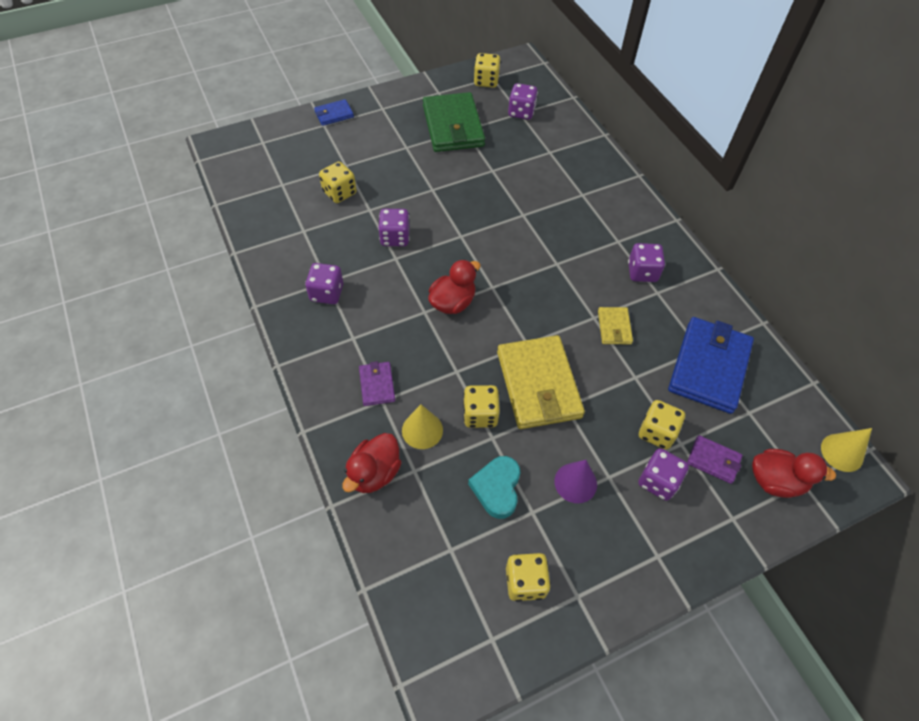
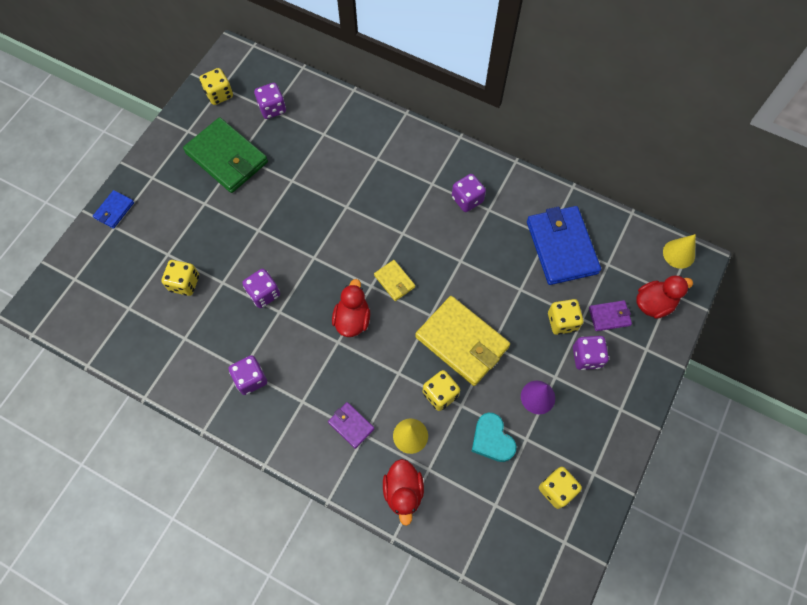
camera: 35 degrees left, 10 degrees up
(614, 327) = (480, 259): yellow wallet -> yellow wallet (394, 281)

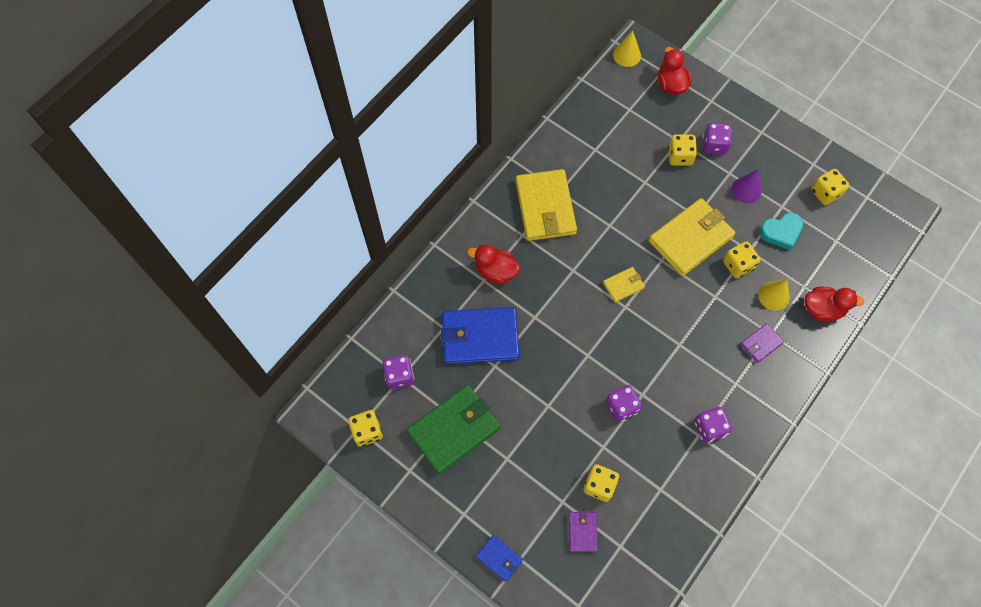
camera: 80 degrees left, 0 degrees up
(352, 319) = (658, 328): red duck -> red duck (495, 271)
(467, 199) = (545, 207): purple dice -> yellow wallet
(561, 247) = (607, 141): blue wallet -> blue wallet (480, 337)
(609, 316) = (679, 120): purple wallet -> purple wallet (582, 532)

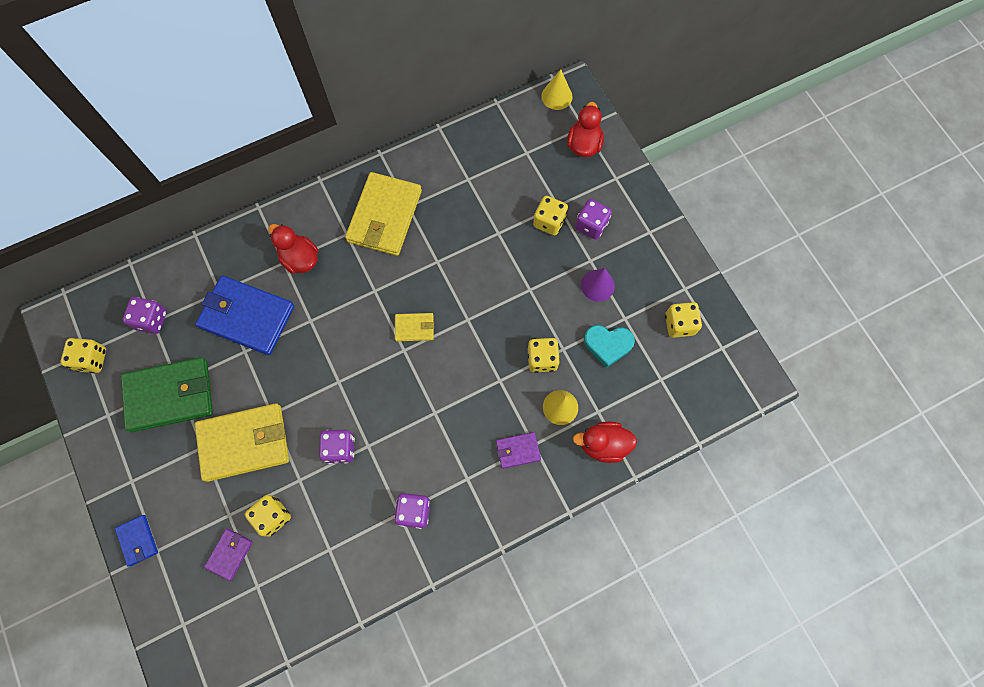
camera: 25 degrees right, 5 degrees up
(690, 238) = (510, 310): yellow wallet -> yellow wallet (244, 442)
(822, 309) = (603, 444): red duck -> red duck turned 150 degrees clockwise

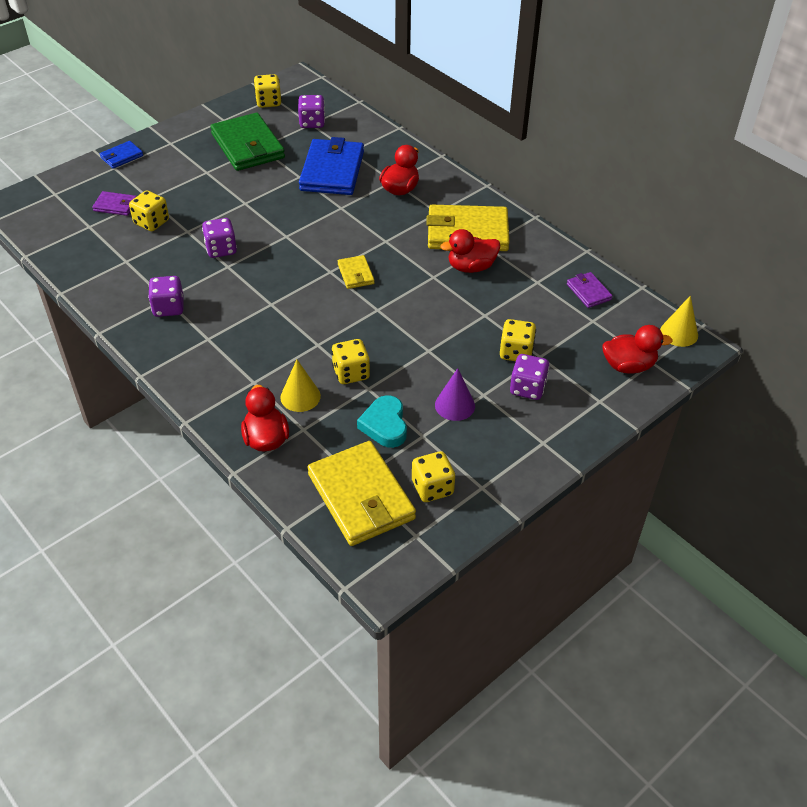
camera: 75 degrees right, 25 degrees down
(244, 442) = (215, 193): yellow wallet -> yellow wallet (361, 496)
(433, 226) = (471, 267): none -> red duck
(518, 450) = (244, 371): purple wallet -> purple wallet (588, 292)

